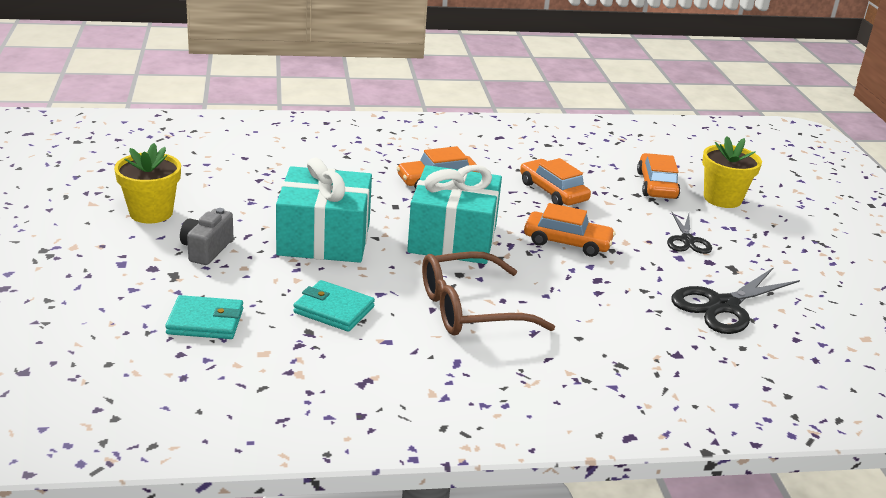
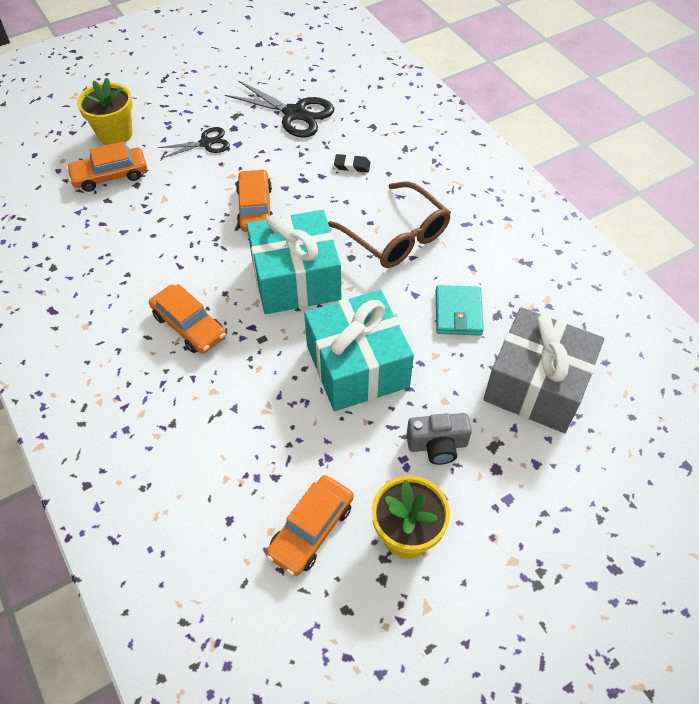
camera: 110 degrees left, 25 degrees up
(205, 321) = (536, 385): turquoise wallet -> grey gift
(553, 192) = (163, 238): orange car -> orange car (311, 529)
(605, 316) = (352, 166): none -> black eraser

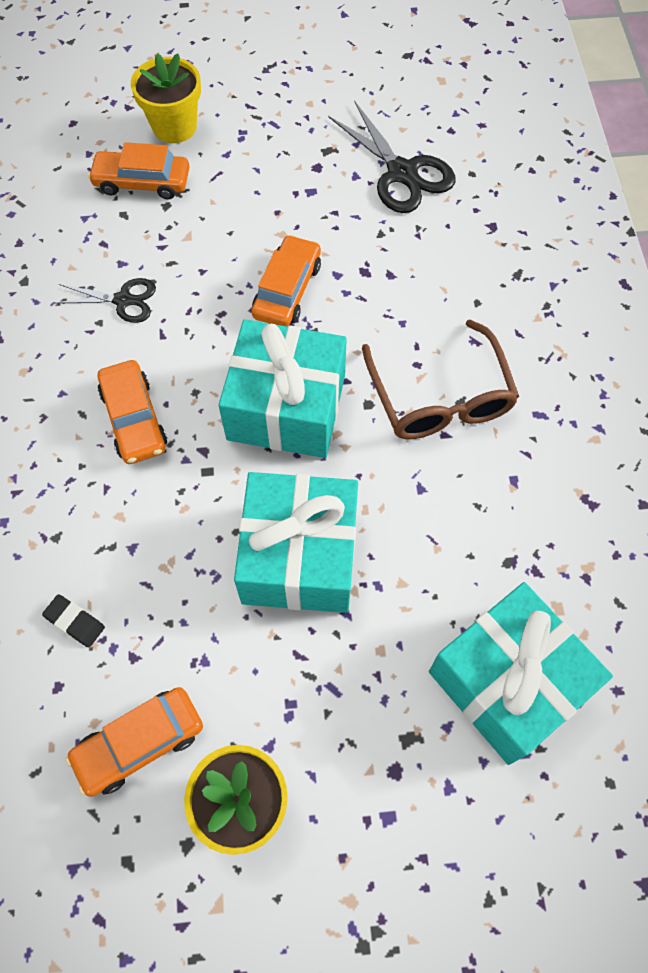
camera: 25 degrees right, 10 degrees up
(206, 143) = (274, 177): black scissors -> black scissors (124, 300)
(352, 166) = (436, 274): black eraser -> black eraser (75, 622)
(437, 445) = (340, 705): grey camera -> none
(458, 313) = (462, 537): turquoise wallet -> none
(536, 385) = (508, 681): grey gift -> turquoise gift

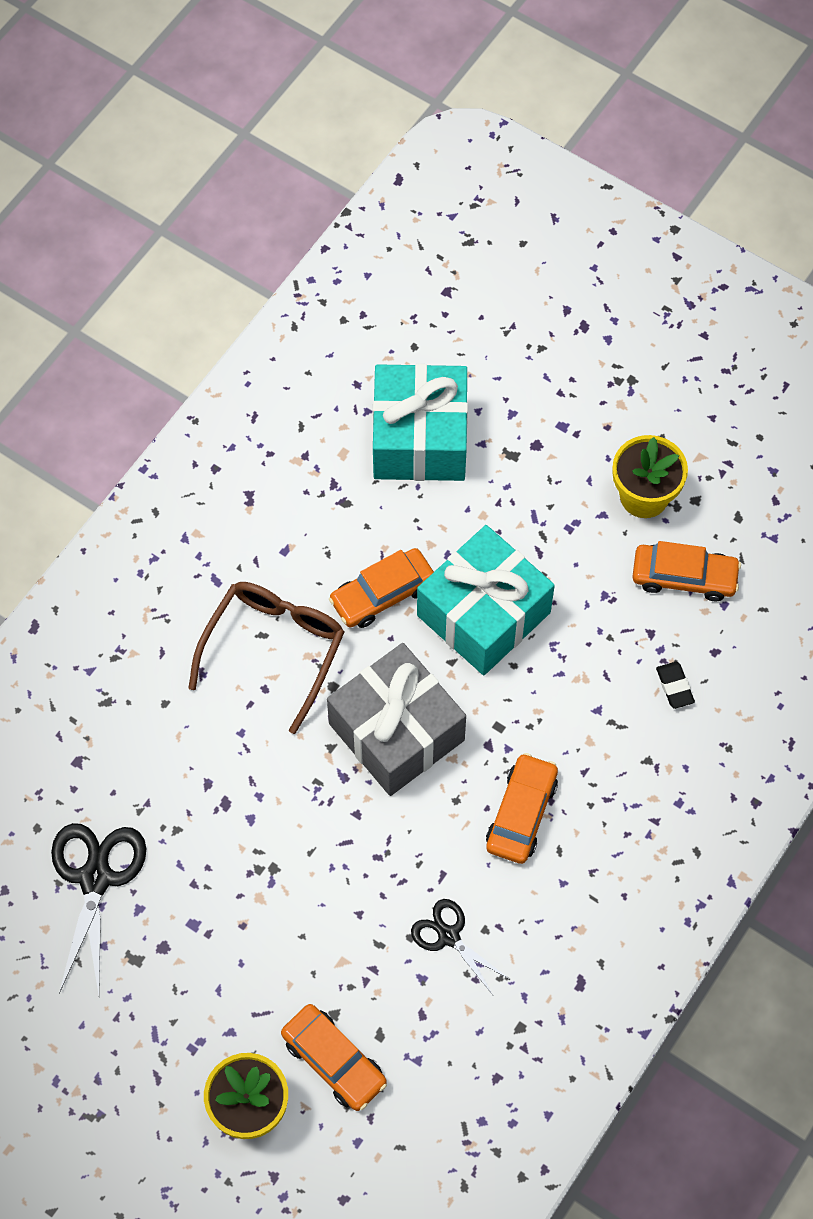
camera: 140 degrees left, 0 degrees up
(286, 407) = (396, 732): turquoise gift -> grey gift
(287, 290) = (304, 836): orange car -> orange car (382, 594)

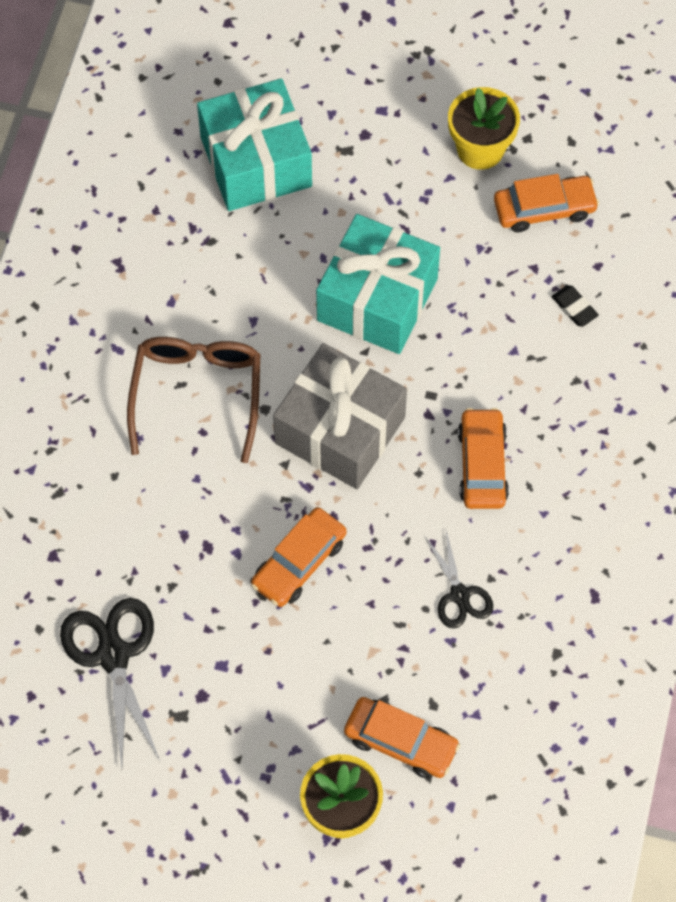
camera: 20 degrees left, 0 degrees up
(382, 594) = (277, 311): orange car -> orange car (299, 562)
(448, 936) = (460, 595): black scissors -> black scissors turned 135 degrees counterclockwise

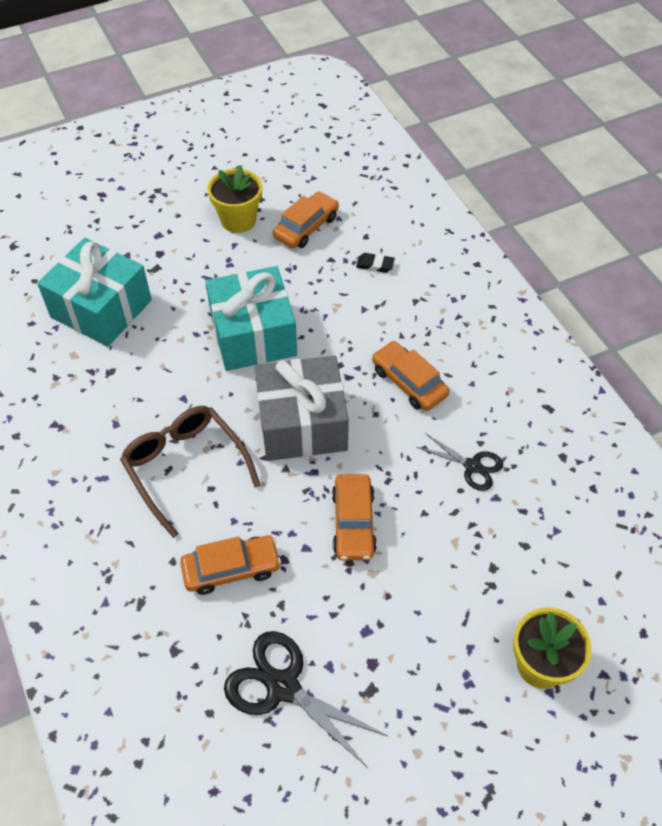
camera: 40 degrees left, 10 degrees down
(400, 742) = (530, 585): orange car -> orange car (231, 569)

